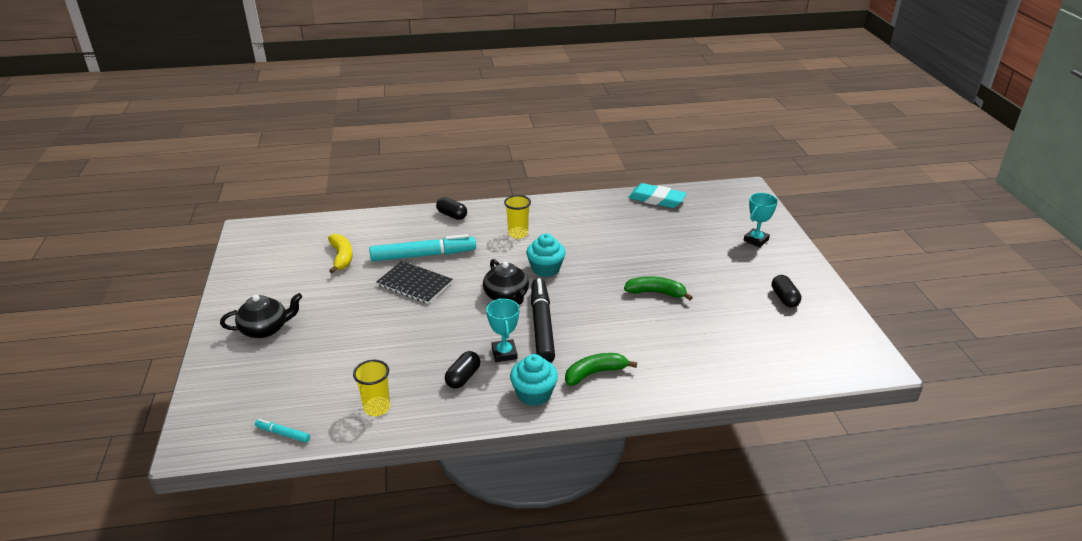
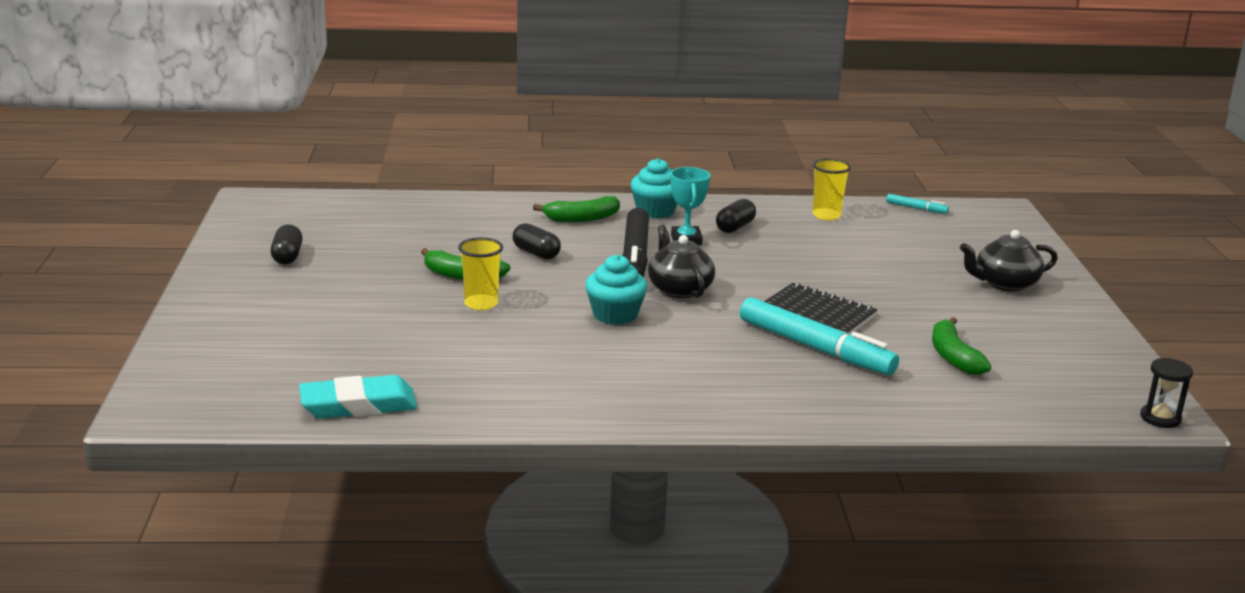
camera: 175 degrees left, 10 degrees down
(250, 228) = (1160, 418): none -> black hourglass
(341, 257) = (953, 356): yellow banana -> green banana
(423, 255) = (815, 348): turquoise marker -> turquoise marker turned 135 degrees counterclockwise
(452, 215) = (778, 409): black capsule -> black capsule (536, 253)
(518, 234) = (652, 367): yellow cup -> yellow cup (481, 304)
(656, 199) = (358, 405): turquoise eraser -> turquoise eraser turned 45 degrees counterclockwise
(756, 240) = (244, 323): turquoise trophy -> none

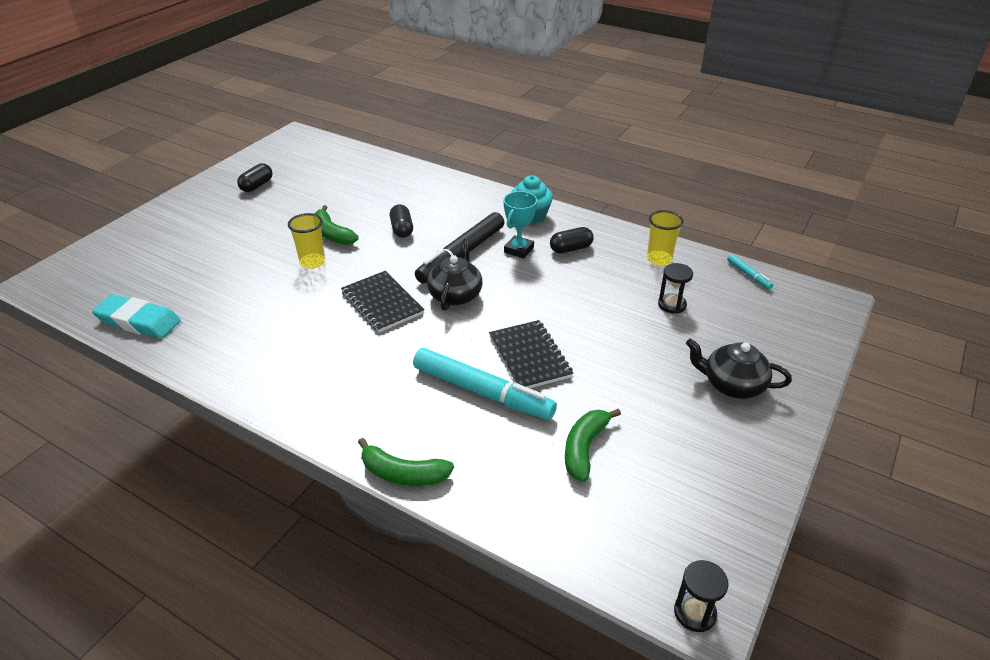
camera: 35 degrees right, 15 degrees up
(582, 218) = (470, 207): green banana -> green banana (403, 474)
(615, 315) = (382, 303): turquoise cupcake -> black notebook
(815, 348) = (482, 392): turquoise marker -> turquoise marker turned 45 degrees counterclockwise
(884, 245) = (672, 305): none -> black hourglass

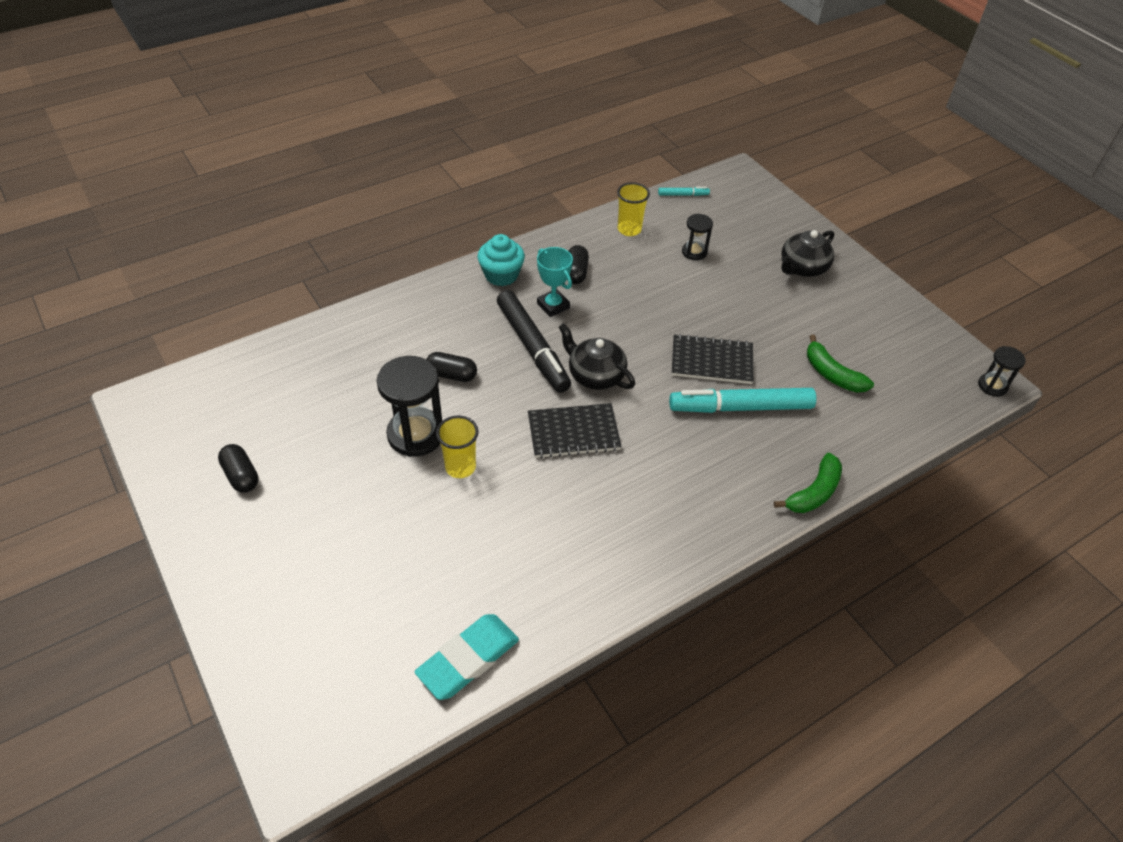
camera: 65 degrees left, 10 degrees up
(332, 234) = (416, 434): green banana -> black hourglass
(482, 392) = (740, 407): turquoise marker -> turquoise marker turned 150 degrees counterclockwise

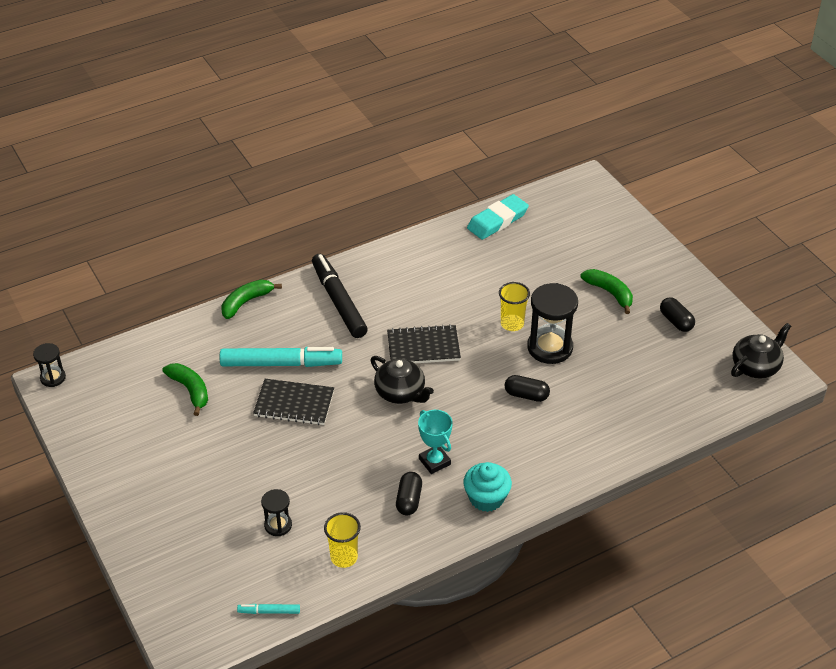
camera: 175 degrees left, 5 degrees down
(319, 519) = (609, 293): none -> green banana
(532, 347) = (455, 419): black marker -> black marker (338, 301)
(802, 268) = (168, 503): black teapot -> black teapot (756, 366)

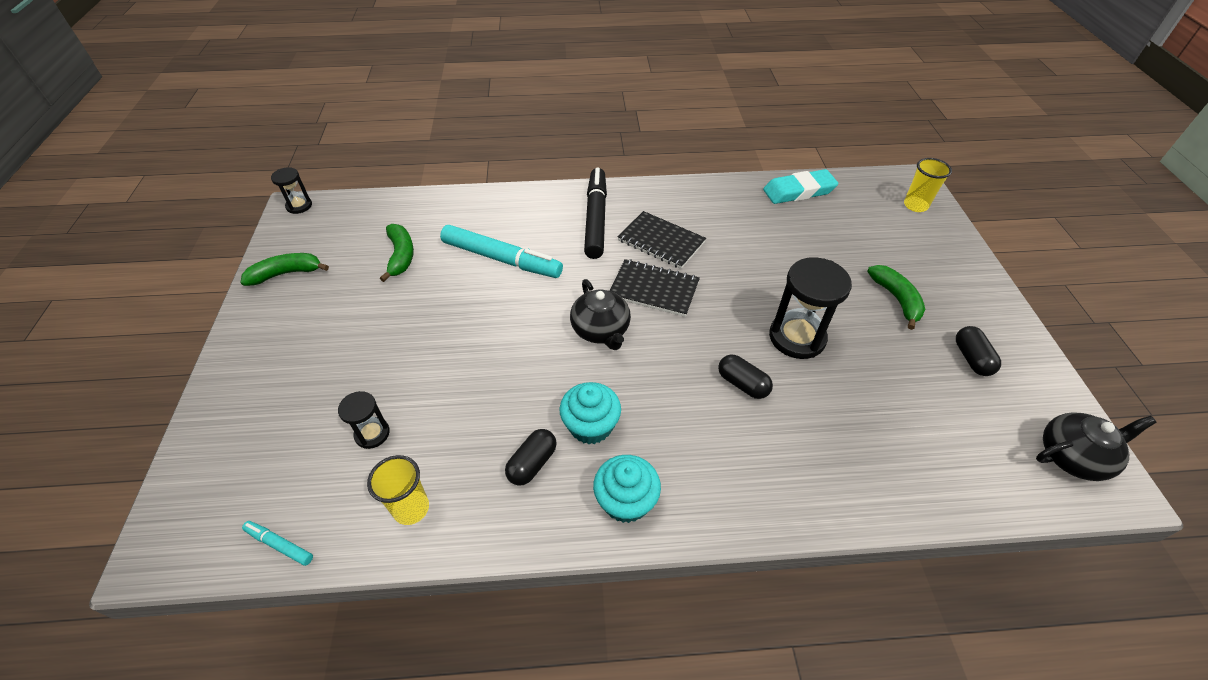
camera: 25 degrees right, 5 degrees up
(246, 302) = (510, 193): green banana -> green banana (286, 274)
(294, 403) = (485, 303): black notebook -> black notebook (661, 241)
(434, 462) = (590, 426): turquoise trophy -> turquoise cupcake
(512, 324) = (764, 297): yellow cup -> yellow cup (915, 205)

